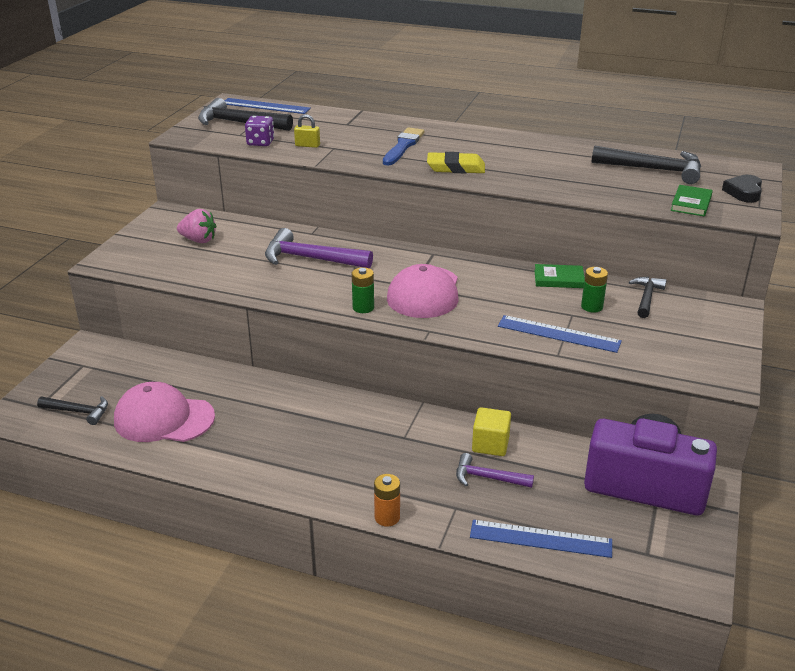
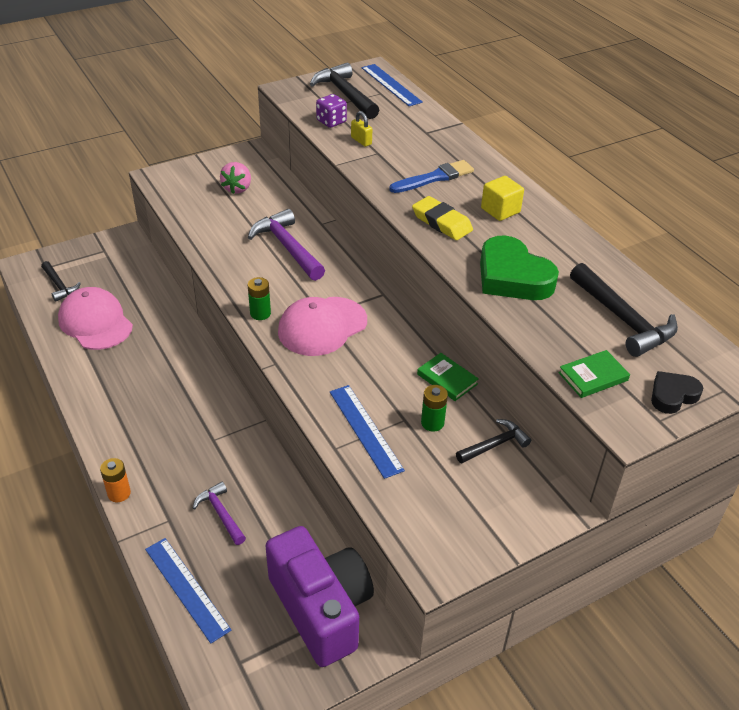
camera: 40 degrees right, 10 degrees up
(199, 240) = (237, 188): pink strawberry -> pink strawberry turned 45 degrees clockwise
(490, 444) = (260, 488): yellow cube -> yellow cube (500, 210)
(555, 177) = (512, 277): none -> green heart

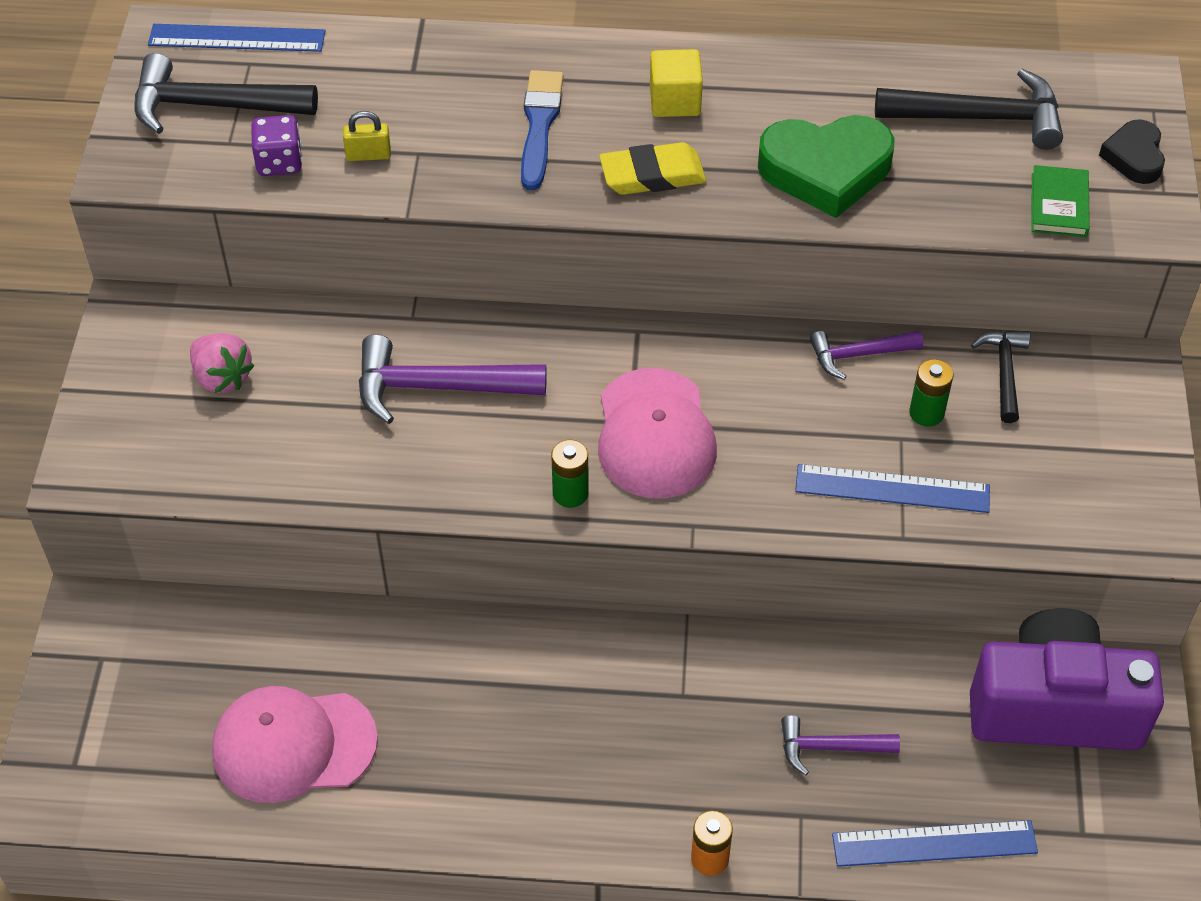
camera: 55 degrees left, 10 degrees up
(59, 285) = (146, 763): black hammer -> none
(447, 379) = (858, 355): green book -> purple hammer

